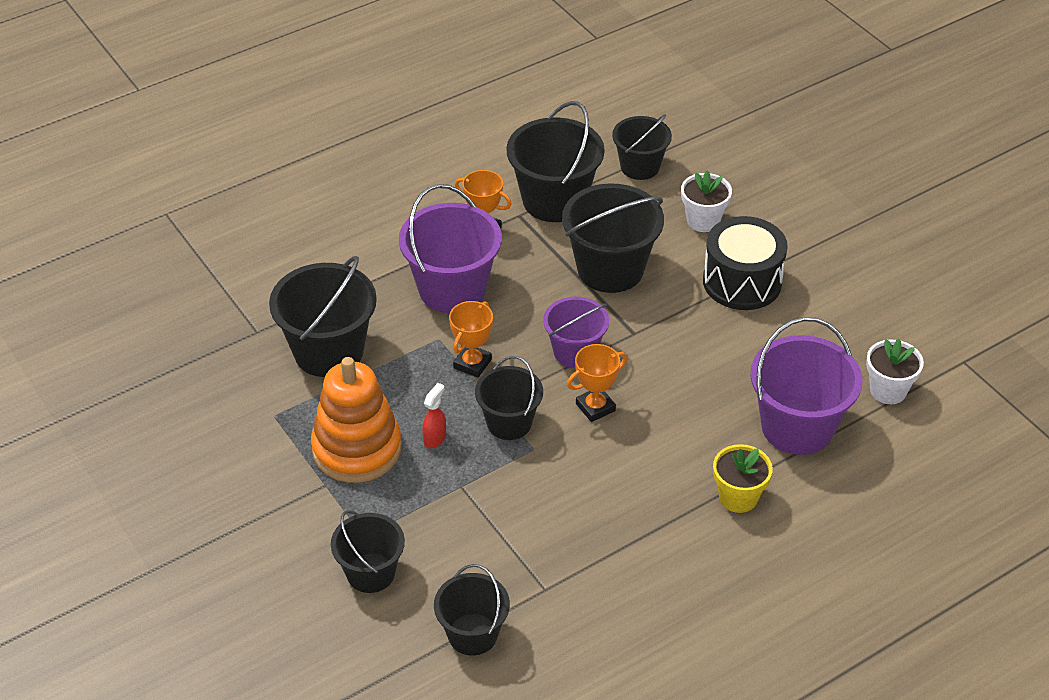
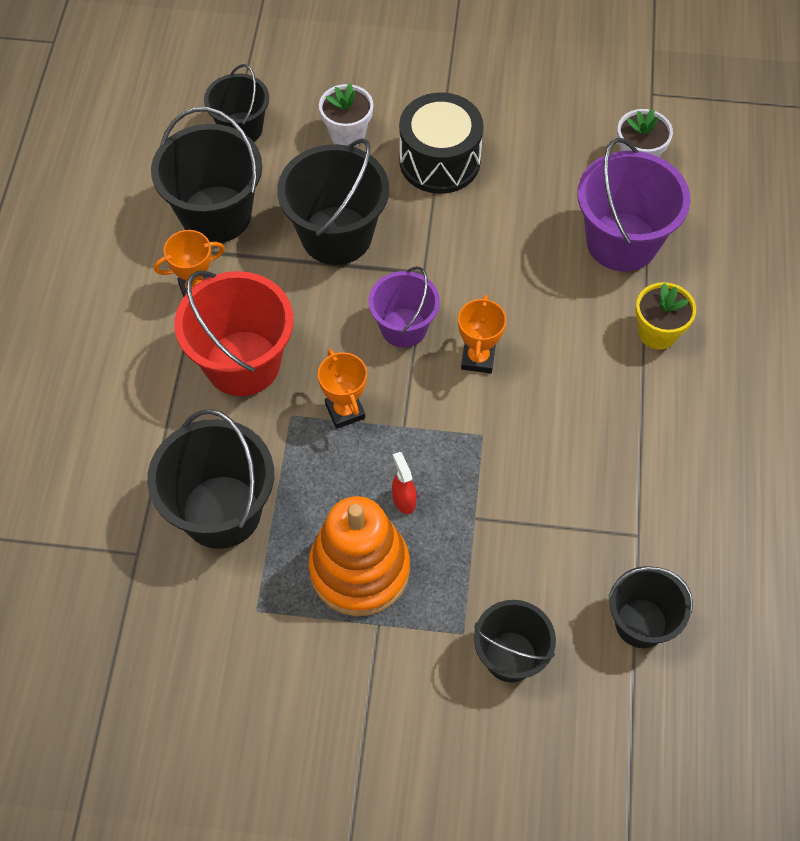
camera: 50 degrees left, 15 degrees up
(452, 289) = (242, 363): purple bucket -> red bucket
(509, 423) = (437, 432): black bucket -> none

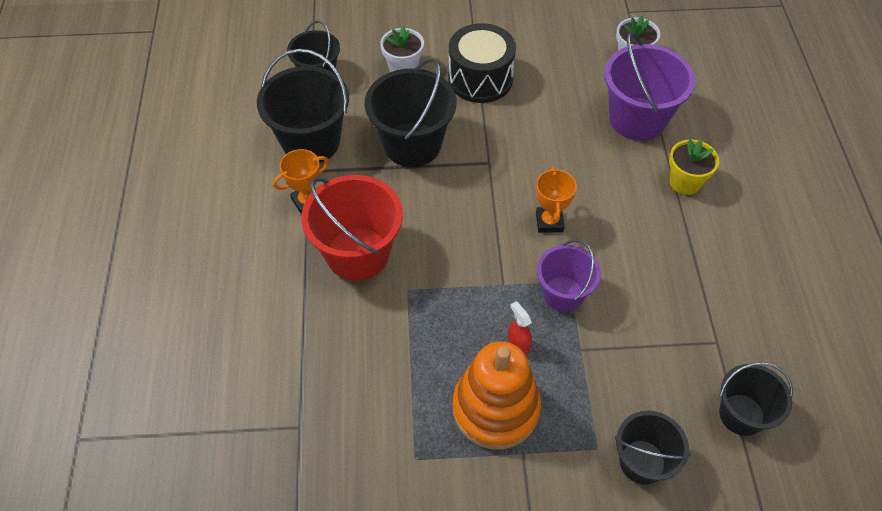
camera: 10 degrees left, 5 degrees down
(221, 511) = (366, 378): black bucket -> none
(345, 411) = (451, 279): orange trophy -> none
(404, 327) = (483, 207): purple bucket -> purple bucket (563, 294)

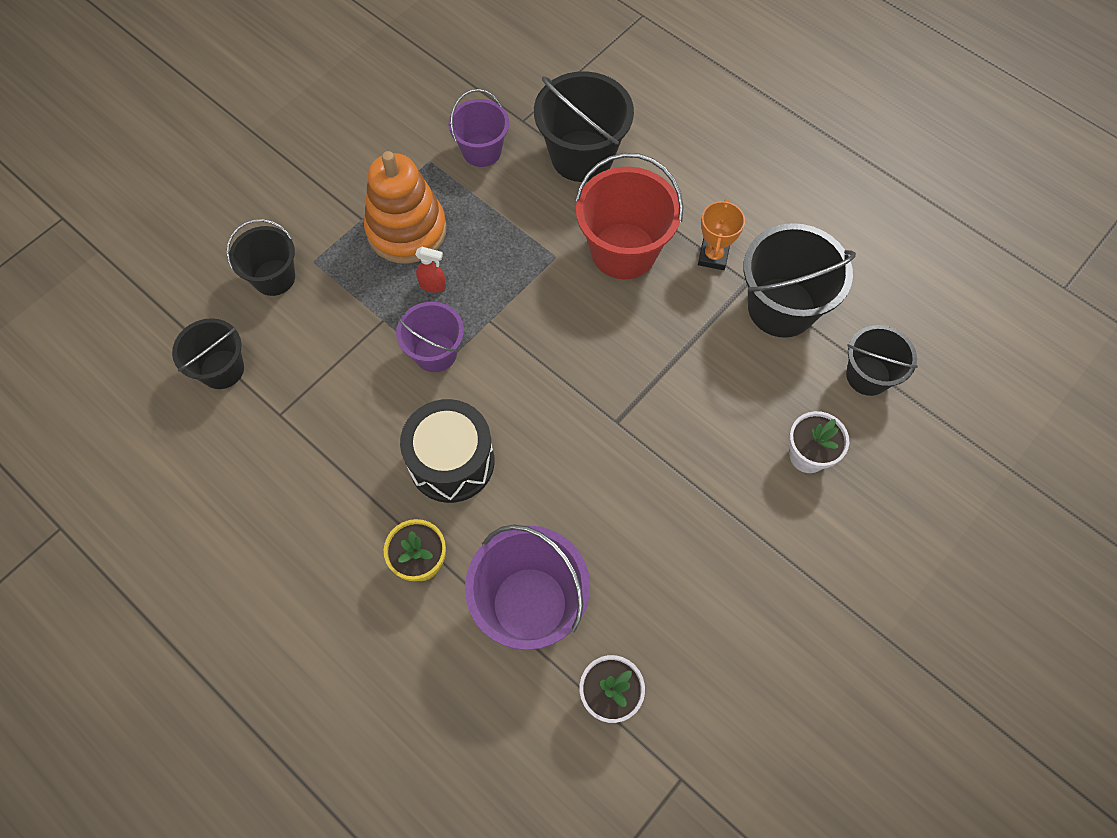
camera: 135 degrees right, 10 degrees up
(363, 428) = (482, 151): none -> purple bucket
(412, 144) = (699, 380): black bucket -> black bucket (582, 156)
(480, 79) = (726, 512): black drum -> black drum (451, 462)
(549, 222) = (505, 408): orange trophy -> none

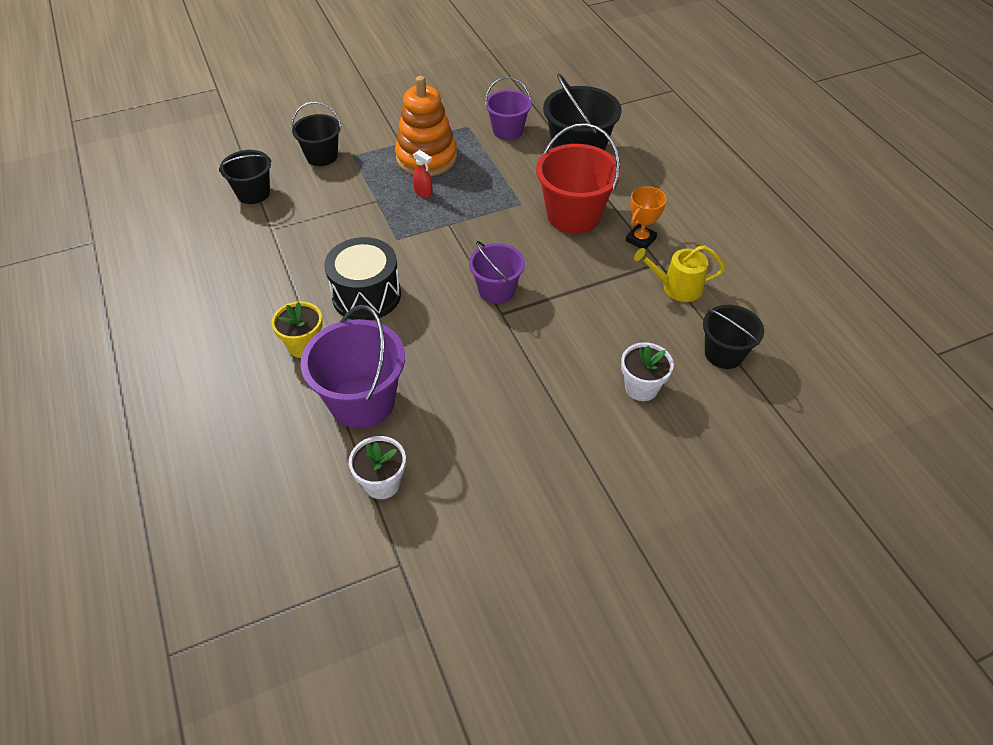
camera: 25 degrees right, 15 degrees down
(435, 352) = (399, 230): purple bucket -> purple bucket (496, 290)
(781, 307) = (676, 287): black bucket -> yellow watering can

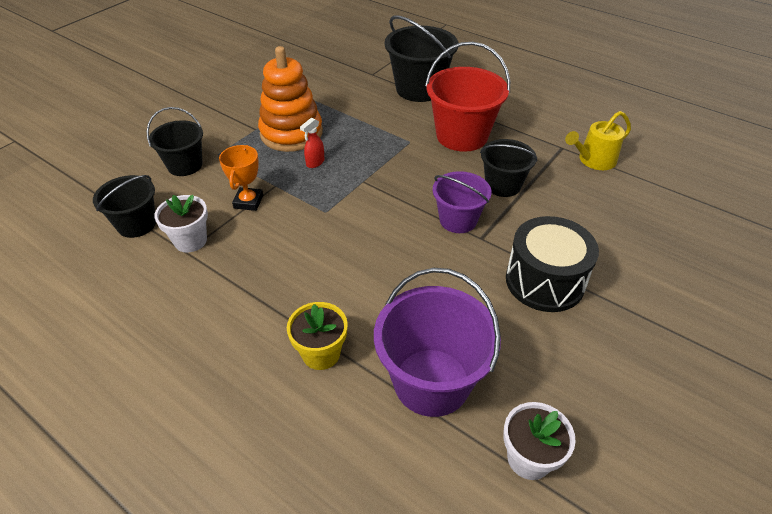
camera: 30 degrees left, 5 degrees down
(366, 295) = (342, 274): black drum -> black drum (544, 281)
(423, 192) = (315, 163): red spray bottle -> red spray bottle turned 120 degrees clockwise
(508, 131) = (344, 90): purple bucket -> none
(640, 239) = (531, 135): orange trophy -> orange trophy (248, 202)
(641, 388) = (651, 250): white flower pot -> white flower pot (190, 241)
(724, 353) = (678, 196): black bucket -> black bucket (503, 185)

